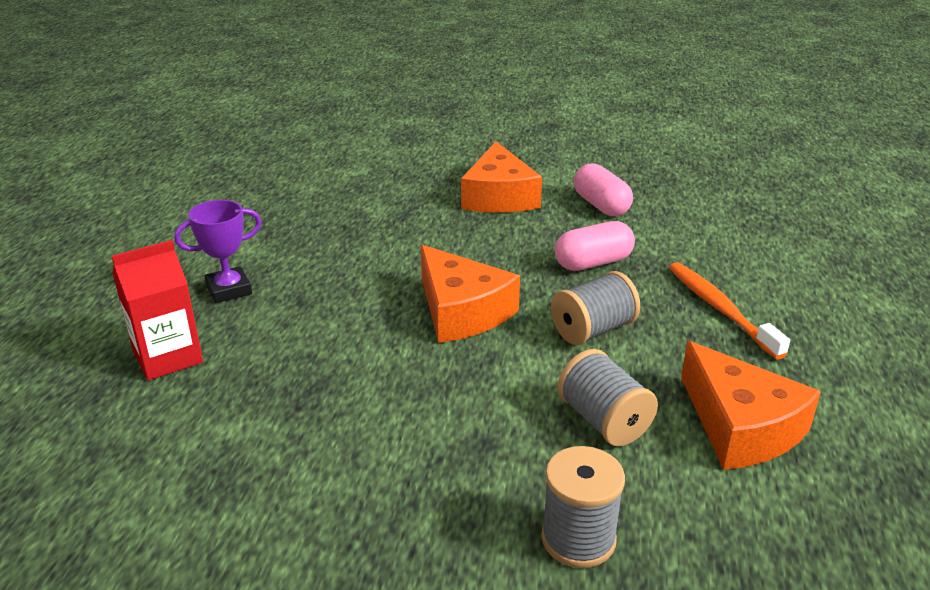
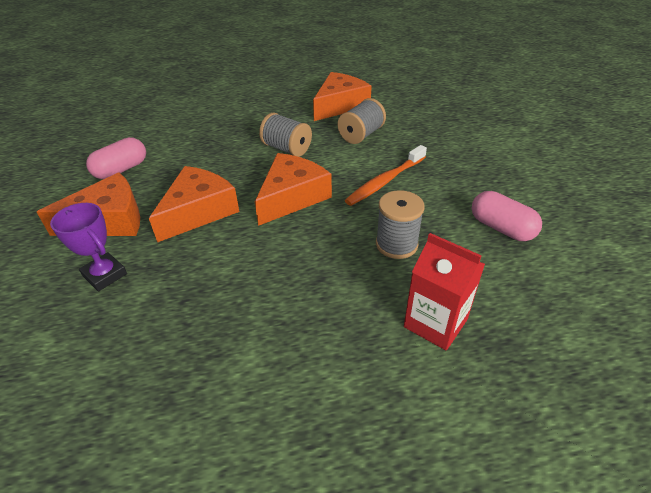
camera: 110 degrees left, 10 degrees up
(229, 290) = (326, 333): purple trophy -> purple trophy (105, 275)
(478, 245) = (198, 211): none -> orange cheese
(578, 539) = (437, 130): grey spool -> grey spool (396, 244)
(593, 263) = (209, 160): pink capsule -> pink capsule (501, 228)
(720, 309) = (246, 117): orange toothbrush -> orange toothbrush (385, 181)

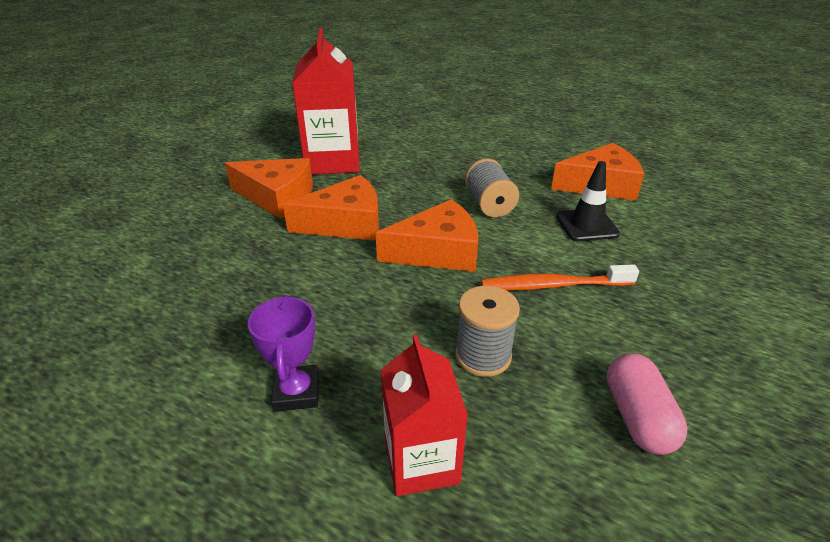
camera: 40 degrees right, 5 degrees down
(105, 275) = (226, 237): purple trophy -> purple trophy (296, 392)
(121, 170) = (332, 161): pink capsule -> red carton
(361, 135) = (587, 225): grey spool -> black traffic cone

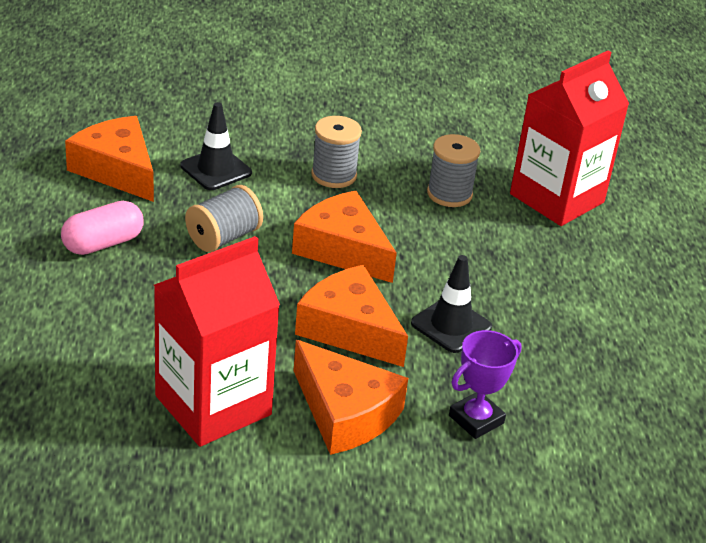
camera: 125 degrees left, 0 degrees up
(277, 197) = (345, 413): orange cheese -> orange cheese turned 150 degrees clockwise
(296, 392) = (569, 267): purple trophy -> purple trophy (476, 419)
(302, 270) = (451, 325): none -> black traffic cone
(421, 461) = (556, 198): red carton -> red carton, size x1.58
(553, 285) = (334, 175): orange toothbrush -> grey spool
(637, 417) = (439, 127): pink capsule -> pink capsule (103, 243)

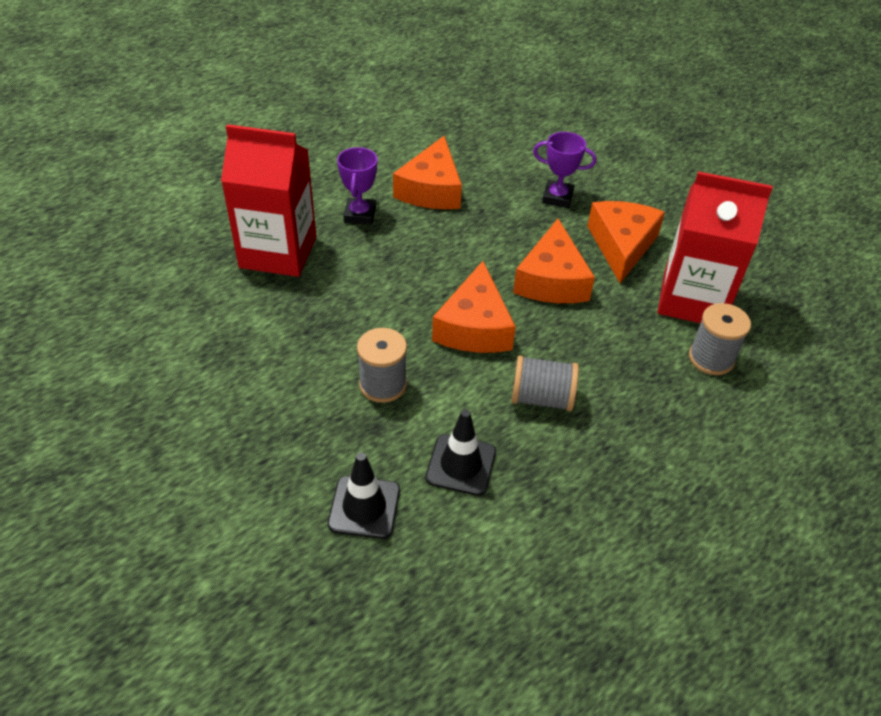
camera: 125 degrees left, 10 degrees up
(103, 243) = (638, 464): pink capsule -> none
(117, 170) = (542, 534): orange cheese -> orange cheese (431, 189)
(449, 194) = (335, 307): grey spool -> grey spool (711, 358)
(451, 325) = (490, 240): black traffic cone -> black traffic cone (364, 507)
(573, 266) = (360, 215): none -> purple trophy

